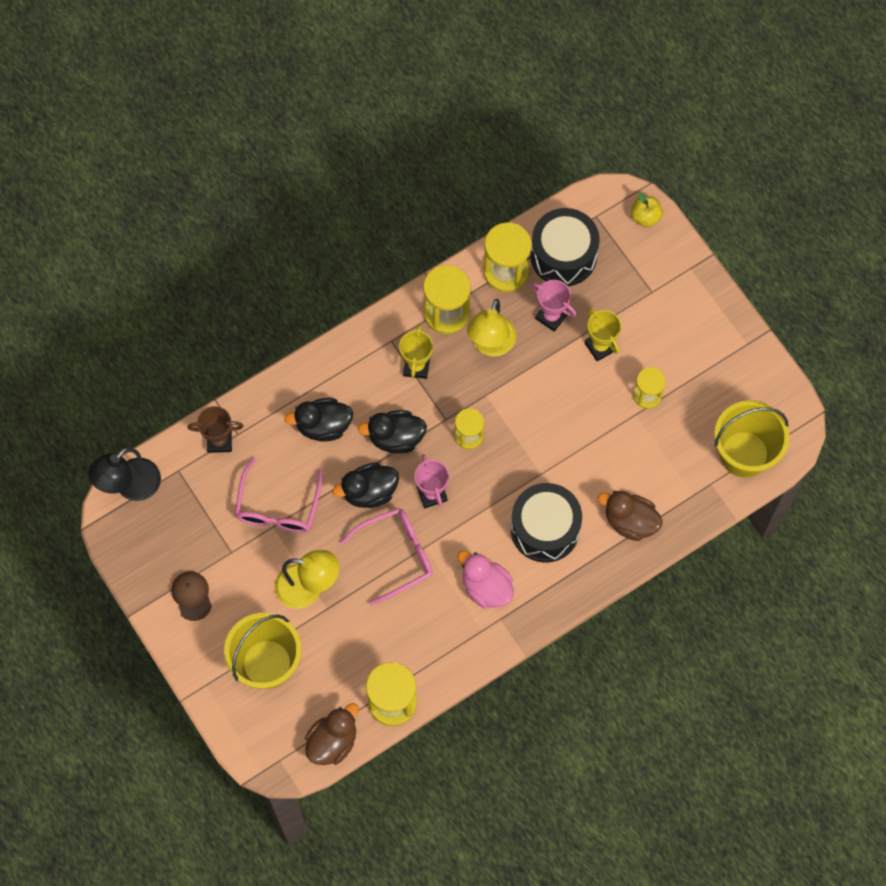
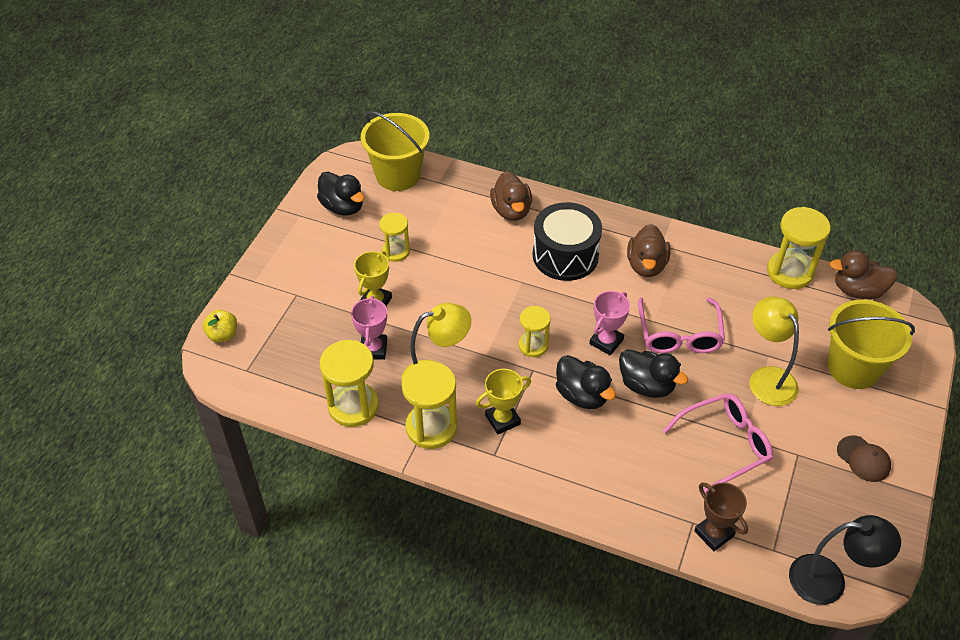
camera: 125 degrees left, 20 degrees down
(192, 595) = (863, 459): brown cap -> brown cap turned 75 degrees counterclockwise
(323, 426) = (621, 457): black duck -> black duck (343, 207)
(396, 555) = (679, 335): pink glasses -> pink glasses turned 120 degrees counterclockwise
(486, 587) = (646, 265): pink duck -> brown duck
(563, 256) = (305, 372): black drum -> none

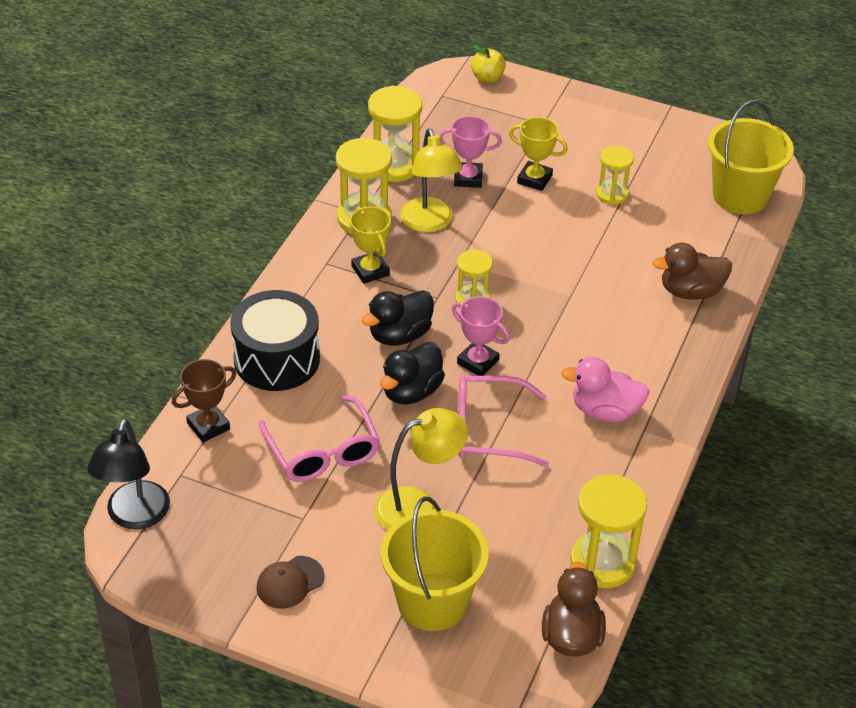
camera: 90 degrees right, 5 degrees down
(343, 207) = (679, 153): black duck -> none
(565, 255) = (616, 336): black drum -> black drum (276, 359)
(646, 265) = (605, 411): brown duck -> pink duck

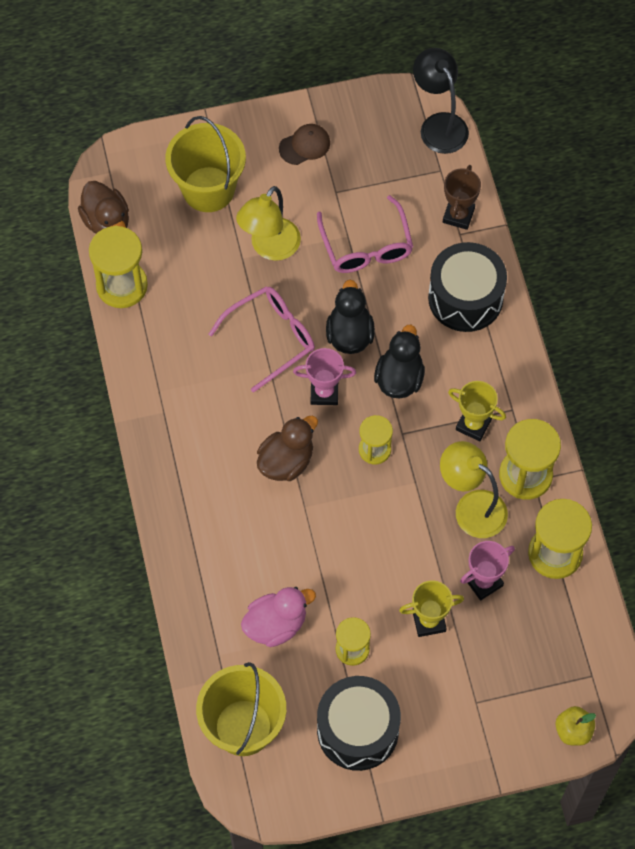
camera: 145 degrees right, 20 degrees up
(290, 582) = (305, 145): brown cap -> brown cap turned 45 degrees clockwise
(323, 452) = (366, 246): pink glasses -> pink glasses turned 135 degrees counterclockwise
(605, 411) = (202, 410): pink duck -> pink duck (276, 624)
(649, 152) = (357, 730): none -> black drum
(690, 291) = (215, 577): brown duck -> brown duck (286, 461)

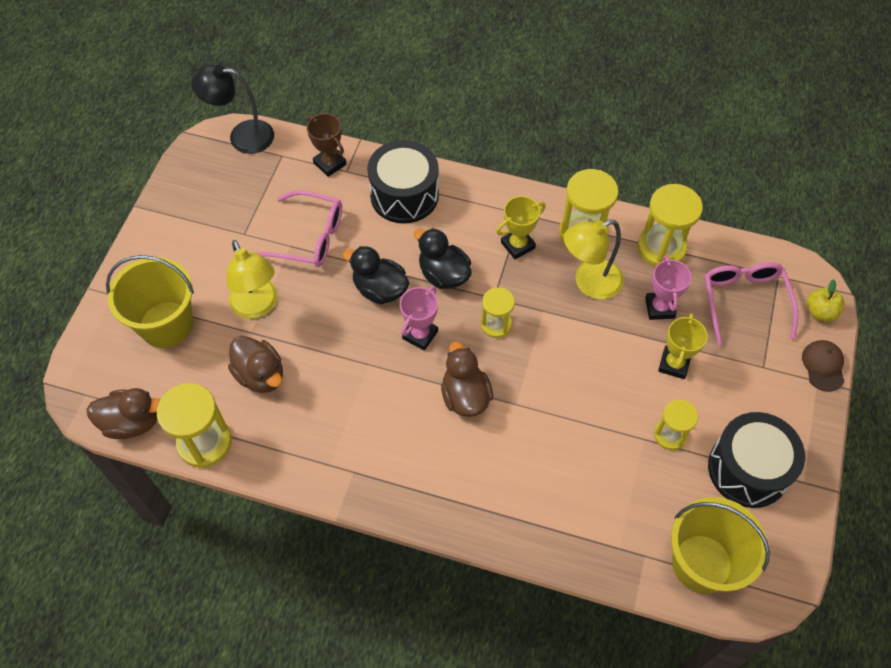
camera: 60 degrees left, 5 degrees down
(206, 290) = (260, 375): none -> brown duck
(271, 338) = (342, 348): pink glasses -> pink glasses (744, 301)
(276, 624) = (615, 484): pink duck -> none
(305, 145) = (184, 233): brown cap -> brown cap (823, 366)

